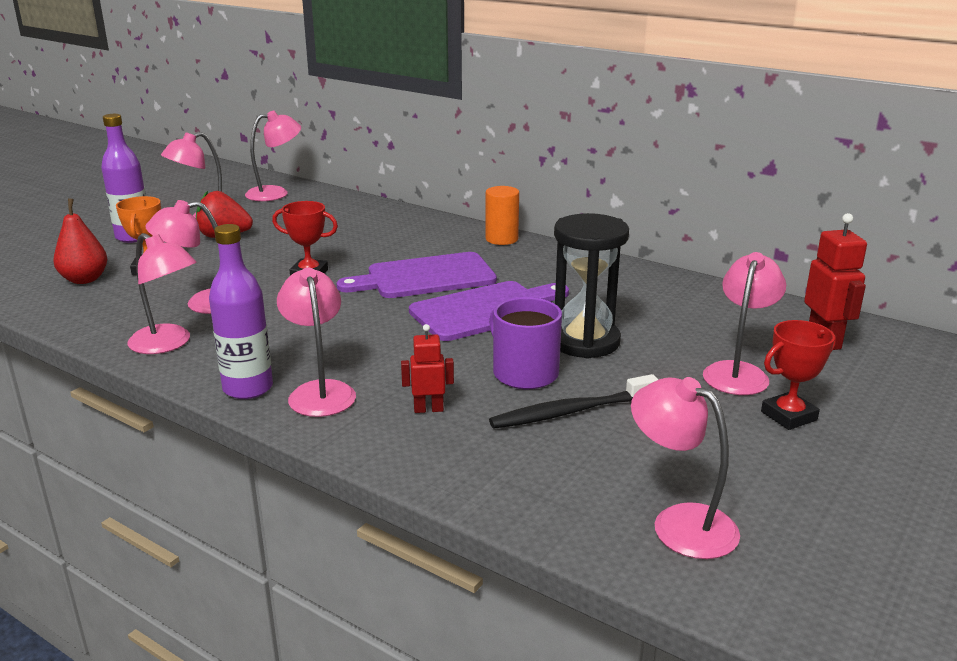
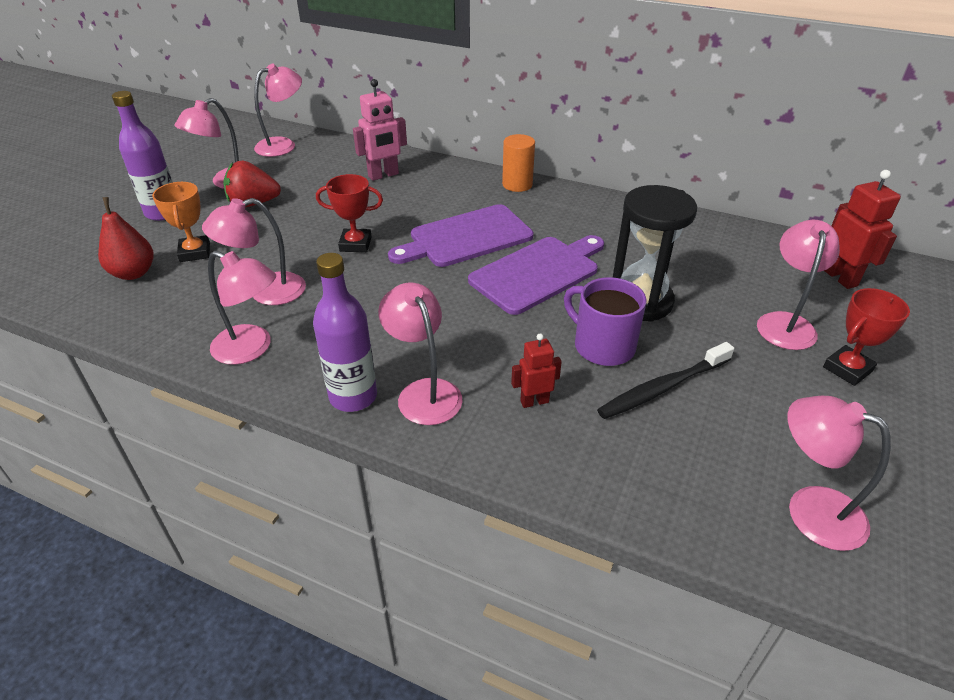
camera: 10 degrees left, 15 degrees up
(365, 223) = (383, 175): none -> pink robot

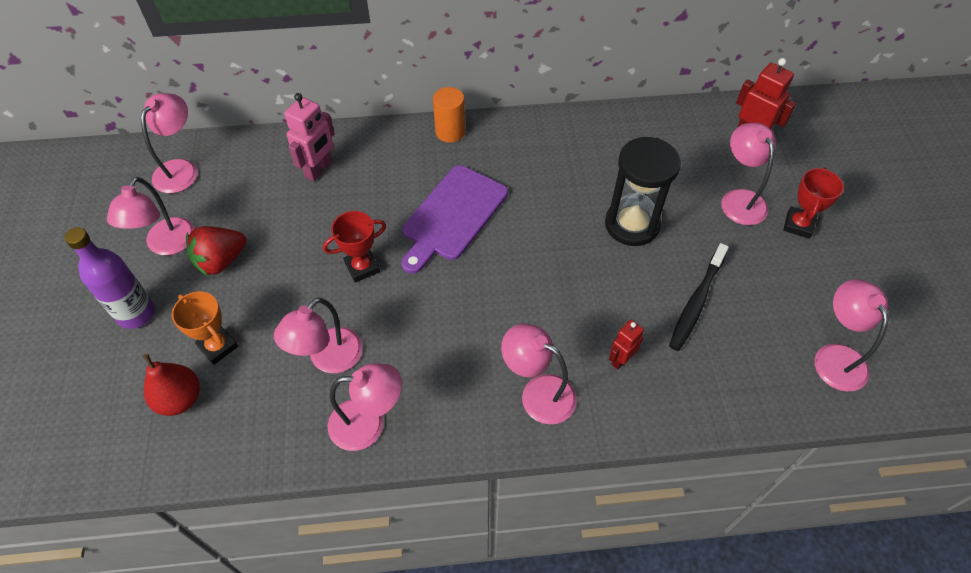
camera: 30 degrees left, 15 degrees up
(353, 397) = (489, 425): purple bottle -> none
(537, 273) = (537, 230): purple cutting board -> none
(602, 346) = (633, 283): purple mug -> none
(810, 510) = (835, 357): pink lamp -> pink lamp turned 75 degrees clockwise

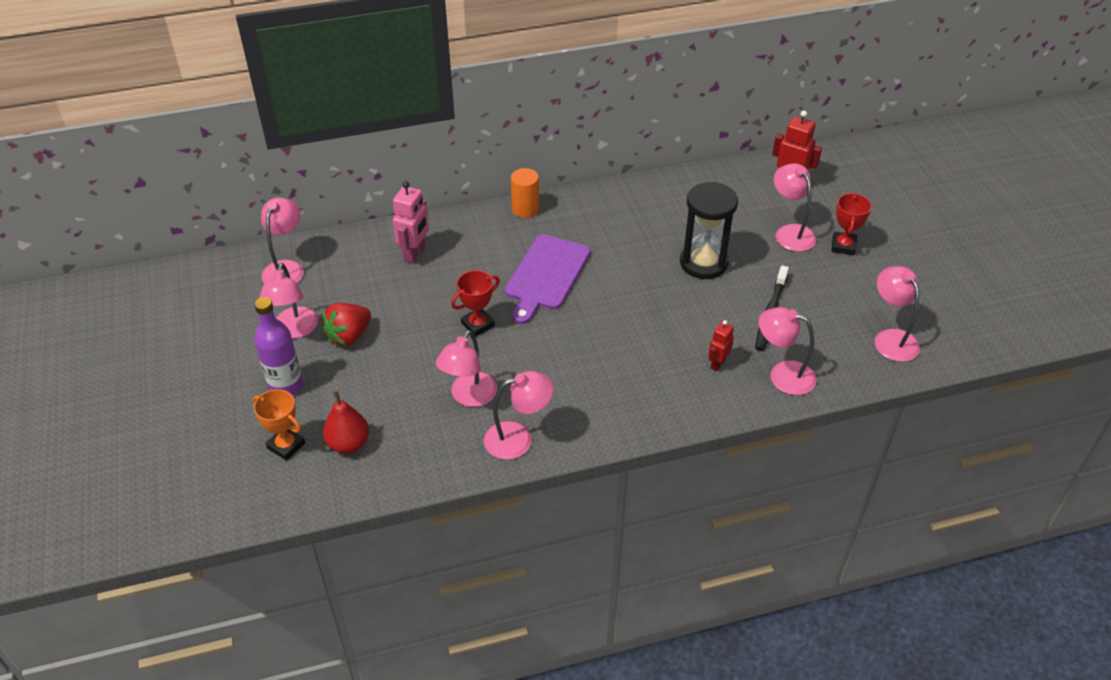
camera: 10 degrees left, 10 degrees down
(218, 346) = (369, 401): orange trophy -> orange trophy (286, 446)
(538, 393) = (655, 397): pink lamp -> pink lamp (782, 375)

